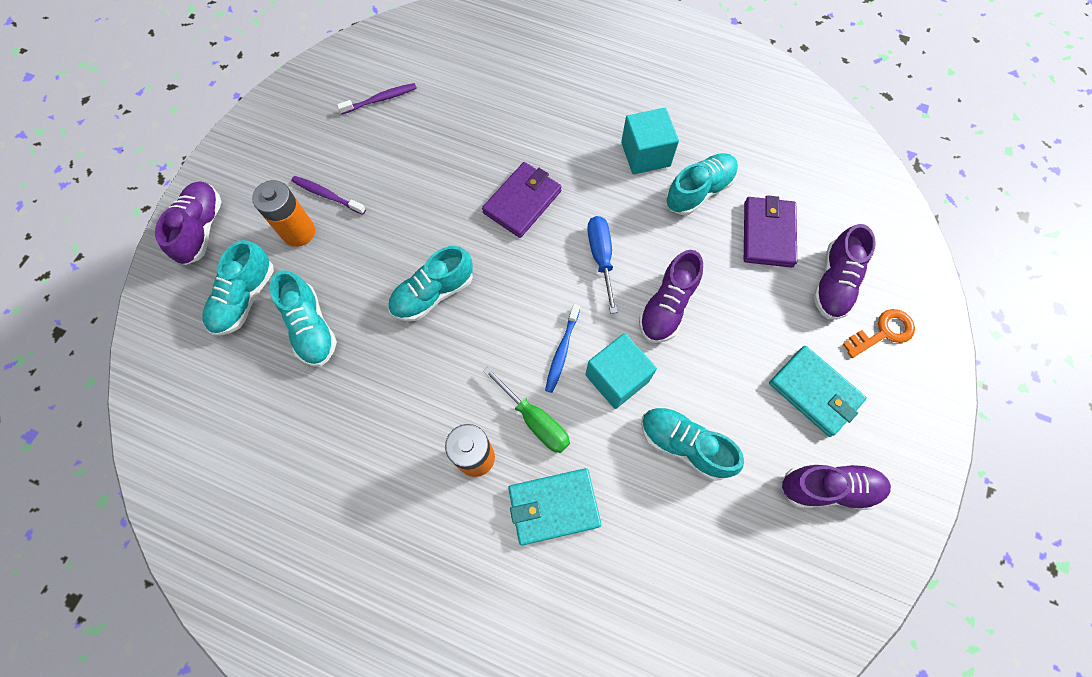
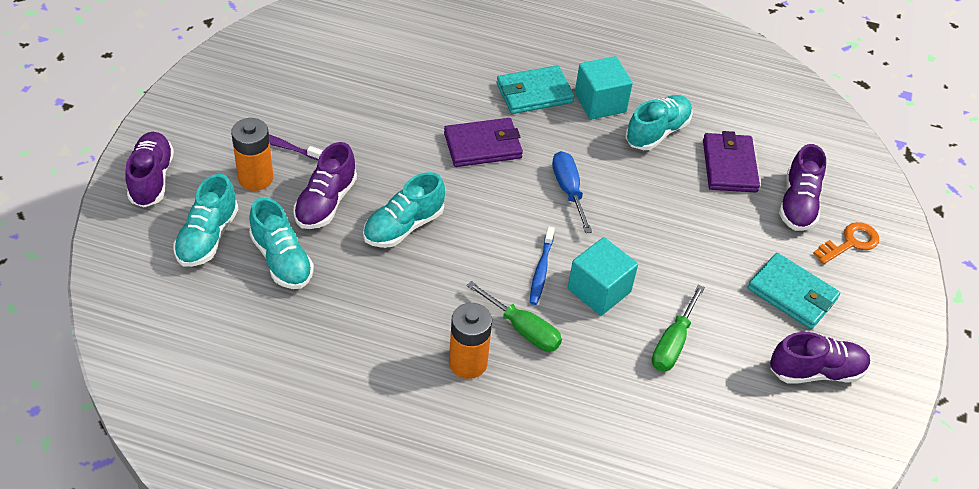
camera: 10 degrees left, 20 degrees down
(380, 99) = (323, 61): purple toothbrush -> none
(522, 202) = (483, 146): purple wallet -> purple wallet turned 45 degrees clockwise
(553, 506) = (552, 400): turquoise wallet -> turquoise wallet (534, 93)
(667, 306) = (640, 229): purple shoe -> purple shoe (326, 203)
(684, 445) = (673, 343): turquoise shoe -> green screwdriver

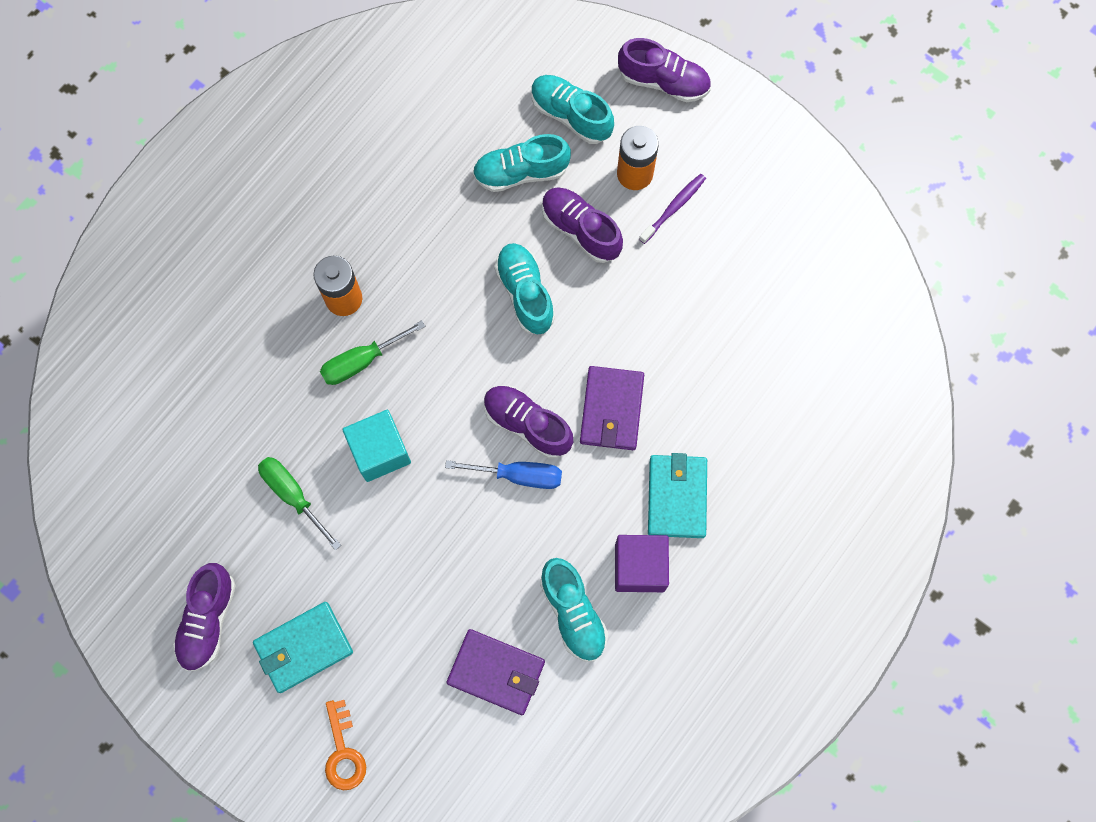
camera: 115 degrees right, 25 degrees up
(541, 270) = (424, 405): blue toothbrush -> none
(600, 102) = (639, 567): turquoise cube -> purple cube
(798, 204) = (416, 723): purple shoe -> purple shoe (527, 424)

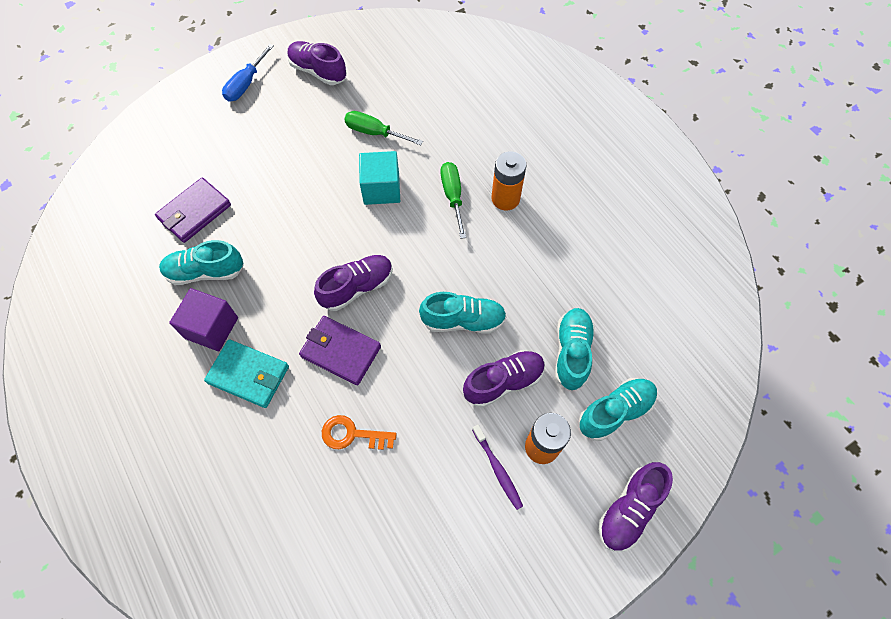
camera: 110 degrees right, 10 degrees down
(293, 495) = (375, 133): green screwdriver -> green screwdriver turned 135 degrees counterclockwise
(303, 647) = (274, 113): turquoise wallet -> none
(343, 752) = (198, 116): orange key -> orange key (352, 434)
(518, 475) = (321, 269): blue screwdriver -> blue screwdriver (246, 84)

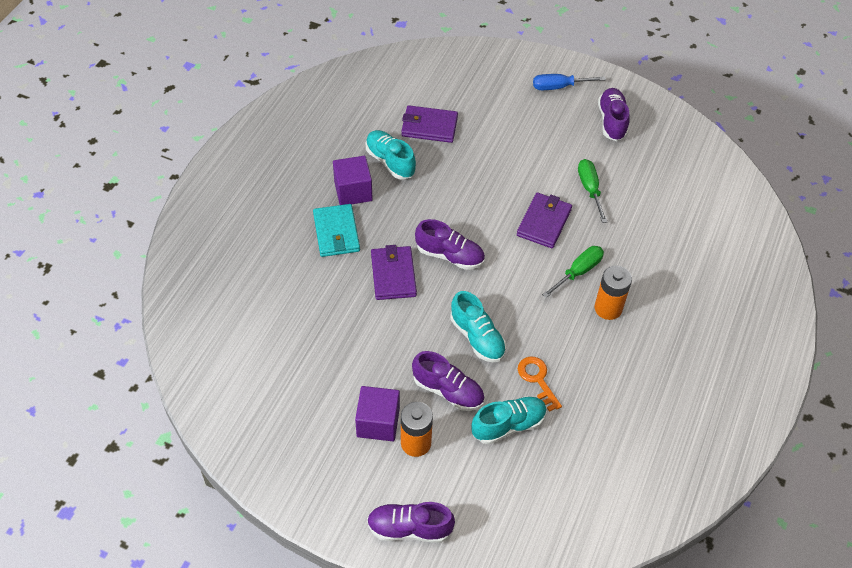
camera: 55 degrees right, 10 degrees down
(352, 434) = (339, 317): orange key -> orange key (537, 379)
(381, 189) = (544, 222): turquoise cube -> purple wallet
(497, 469) = (378, 422): purple toothbrush -> purple cube
(615, 412) = (481, 481): turquoise shoe -> none

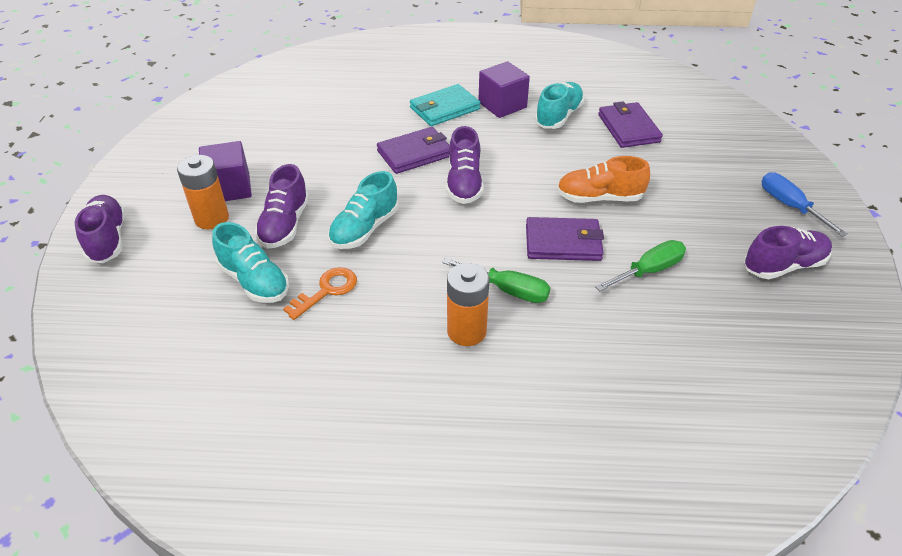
camera: 70 degrees right, 10 degrees down
(505, 181) = (599, 198): none -> orange shoe

